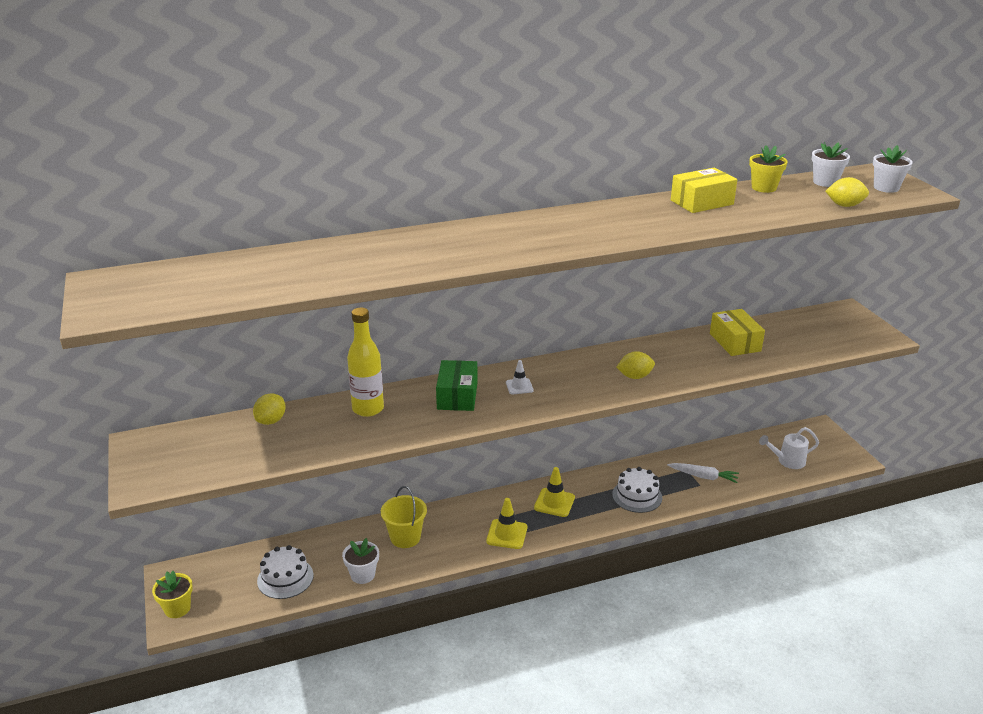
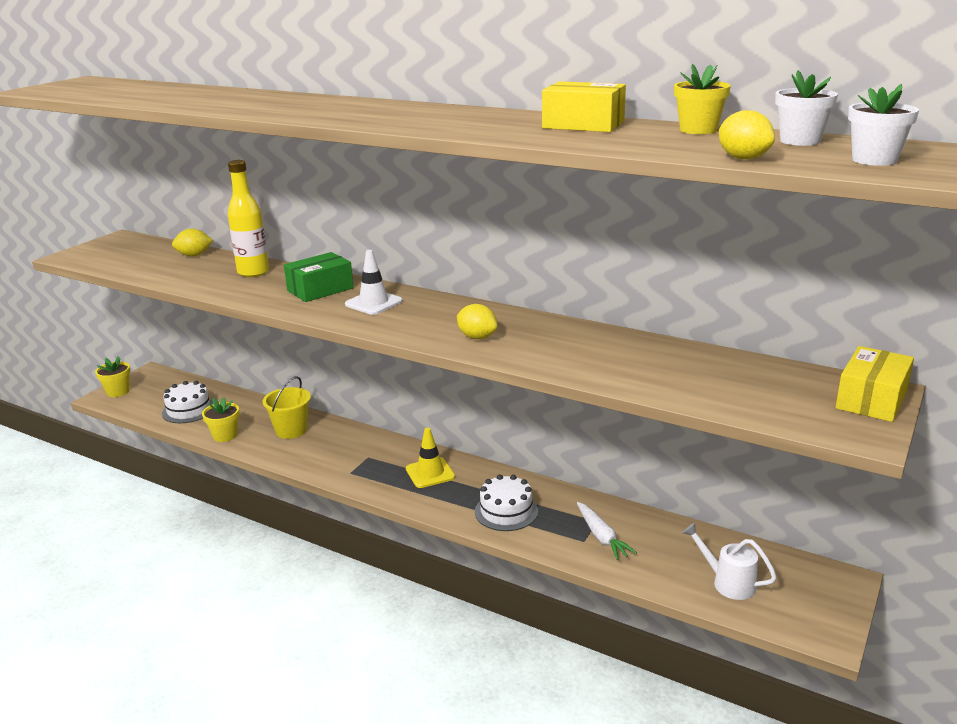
camera: 50 degrees right, 5 degrees down
(362, 575) = (225, 435): white flower pot -> yellow flower pot
(507, 534) = (353, 471): yellow traffic cone -> none
(519, 386) = (374, 303): white traffic cone -> white traffic cone, size x1.59
(735, 342) = (648, 357): yellow box -> yellow box (871, 399)

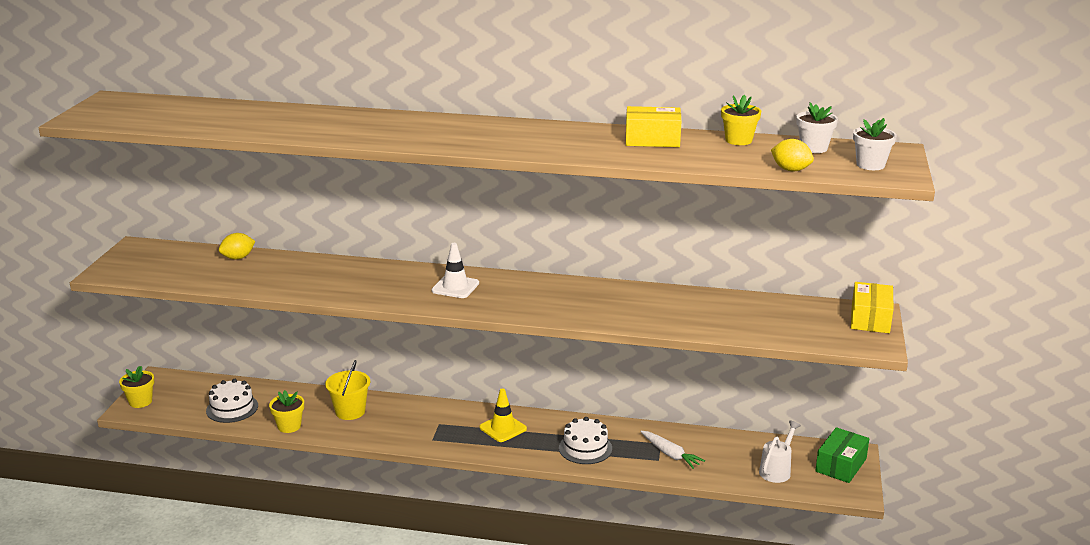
camera: 20 degrees left, 0 degrees up
(253, 272) = (316, 269): yellow bottle -> none
(320, 289) = (396, 280): green box -> green box (840, 465)
(477, 337) = (566, 307): yellow lemon -> none
(728, 583) = (777, 470): white watering can -> white watering can turned 105 degrees clockwise

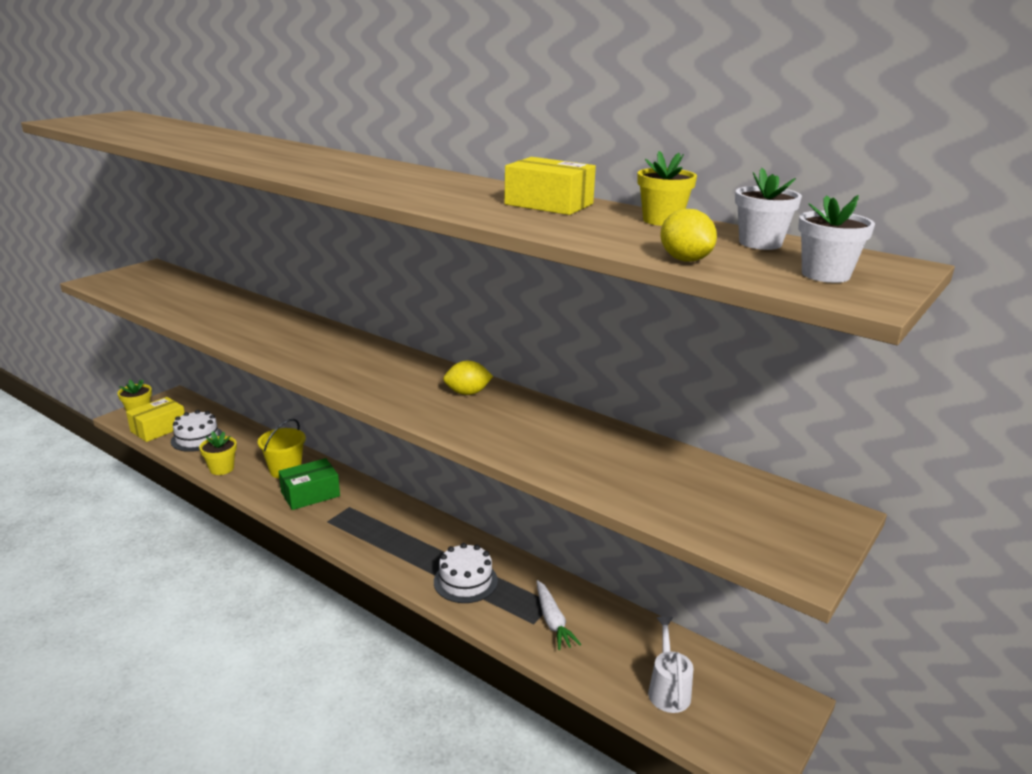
camera: 25 degrees right, 0 degrees up
(238, 258) = (209, 291): yellow lemon -> yellow lemon (467, 393)
(455, 287) = (355, 359): white traffic cone -> none
(503, 428) = (403, 530): yellow traffic cone -> none
(777, 470) = (668, 689): white watering can -> white watering can turned 60 degrees counterclockwise
(840, 465) = (761, 713): green box -> green box (310, 494)
(870, 319) = (822, 524): yellow box -> yellow box (159, 428)

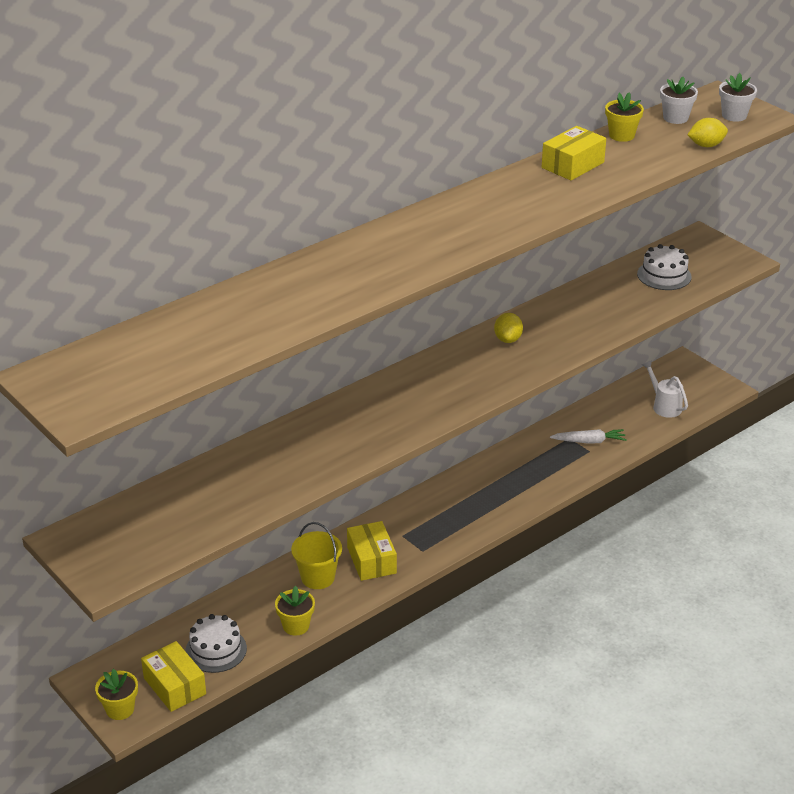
camera: 75 degrees left, 10 degrees up
(310, 494) = (371, 560): green box -> yellow box
(465, 581) = (532, 477): white cake -> white cake (664, 275)
(668, 689) = (664, 406): white watering can -> white watering can turned 45 degrees clockwise

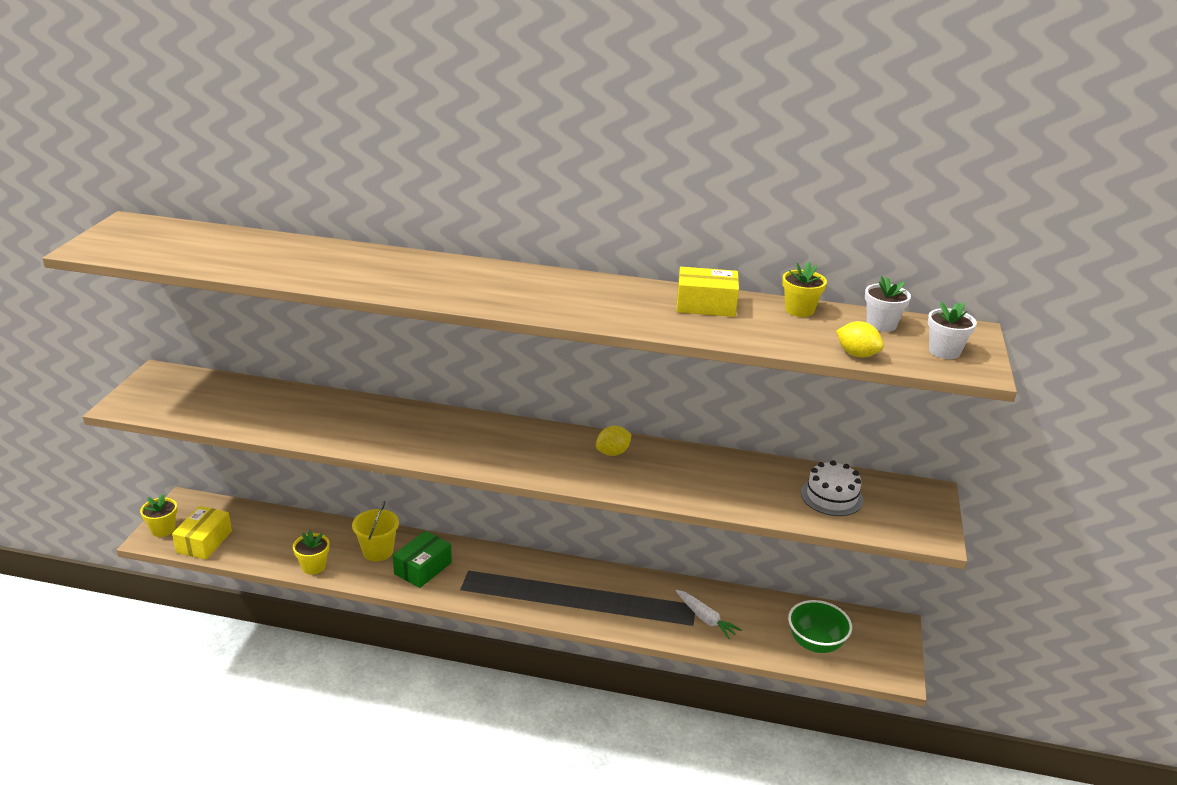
camera: 50 degrees right, 5 degrees down
(216, 650) = (256, 542): white cake -> none
(371, 560) = (423, 568): yellow box -> green box
(664, 406) = (815, 643): white watering can -> green bowl

